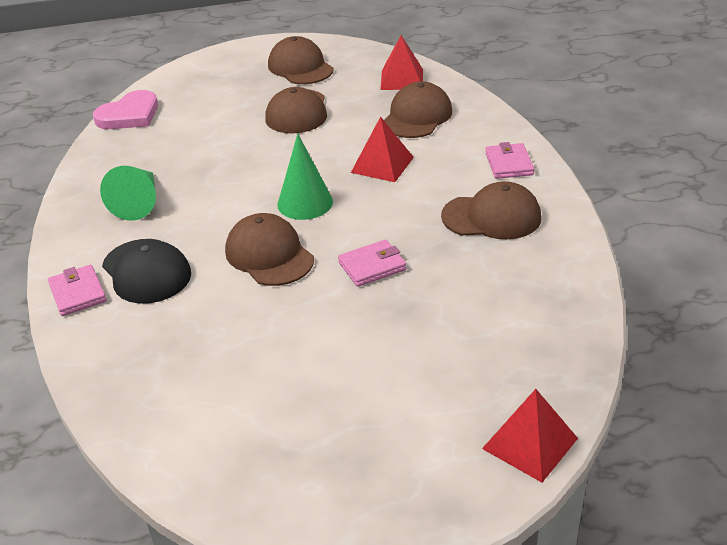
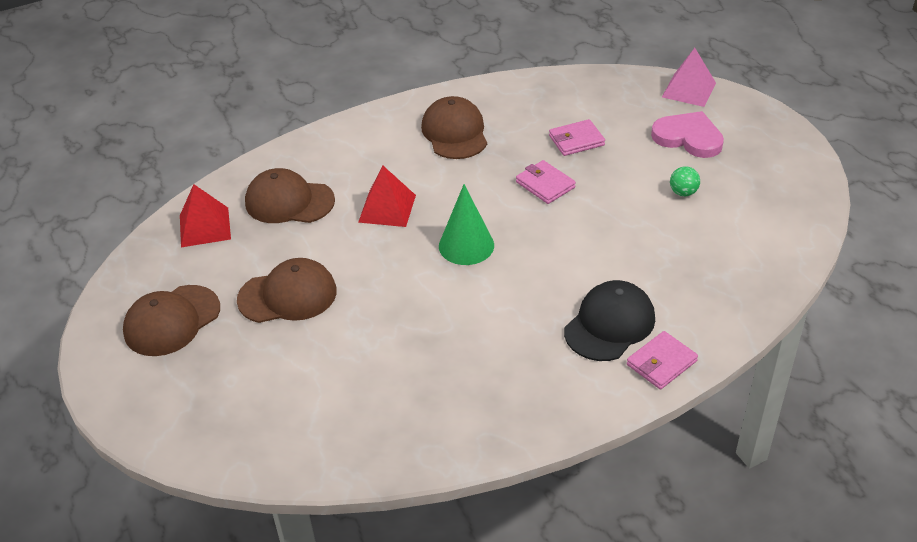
camera: 105 degrees left, 5 degrees up
(129, 115) = (311, 459): pink heart -> pink heart (688, 137)
(139, 202) = (502, 373): green cone -> none
(269, 255) = (553, 248): brown cap -> none
(306, 374) = (683, 192): none -> green ball
(509, 164) = (370, 133): pink wallet -> pink wallet (576, 140)
(529, 443) = (689, 90): red pyramid -> pink pyramid

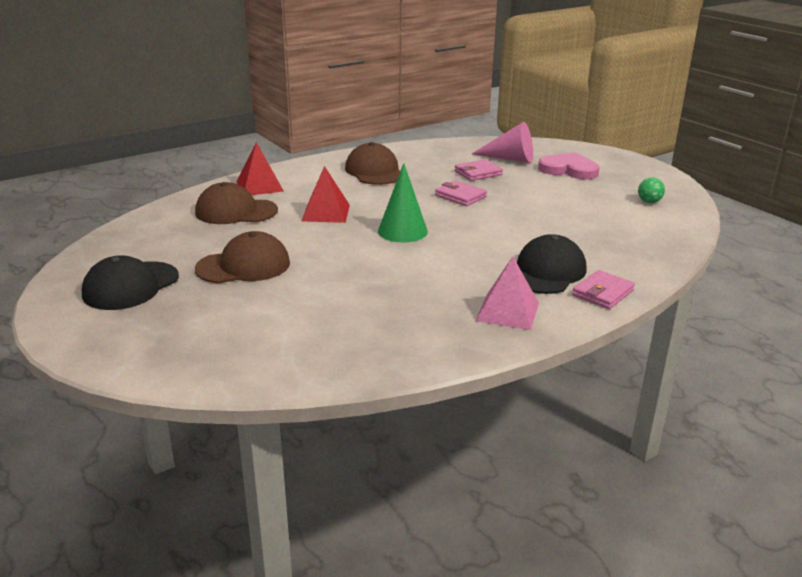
camera: 10 degrees left, 15 degrees down
(172, 321) = (131, 286): brown cap -> black cap
(204, 227) = (158, 228): red pyramid -> red pyramid (259, 186)
(622, 113) = (510, 159): none -> pink cone
(683, 192) = (577, 197): green ball -> green ball (649, 202)
(689, 90) = (558, 147): pink pyramid -> pink pyramid (507, 311)

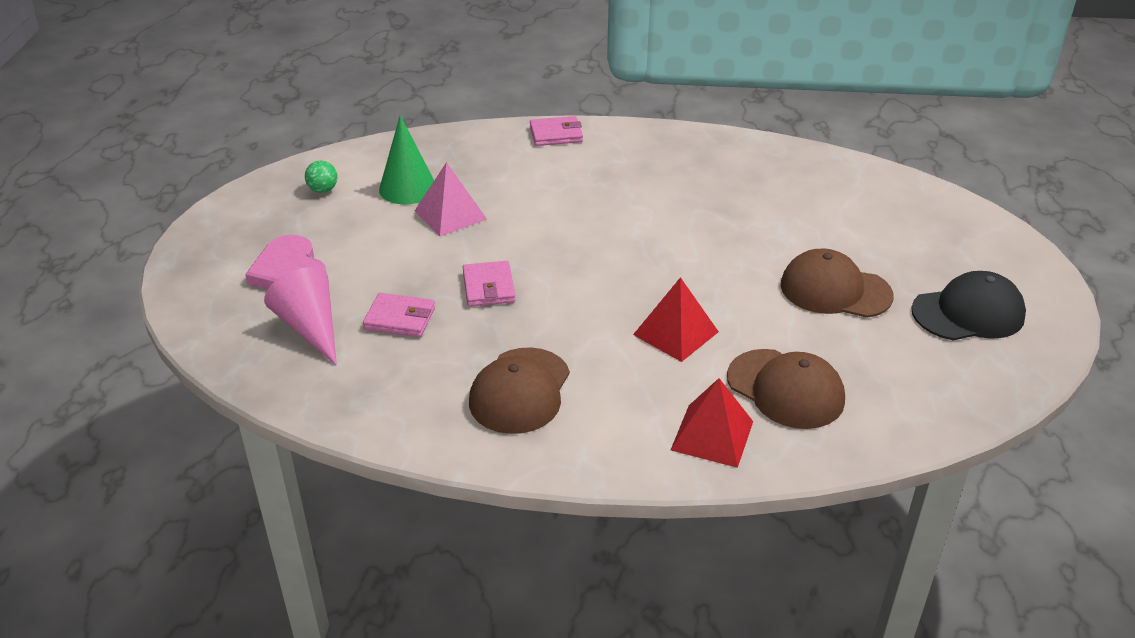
camera: 140 degrees left, 10 degrees up
(402, 231) = (625, 265): green cone -> green cone (407, 188)
(507, 311) = (651, 151): pink pyramid -> pink pyramid (450, 215)
(546, 272) = (565, 166): black cap -> none

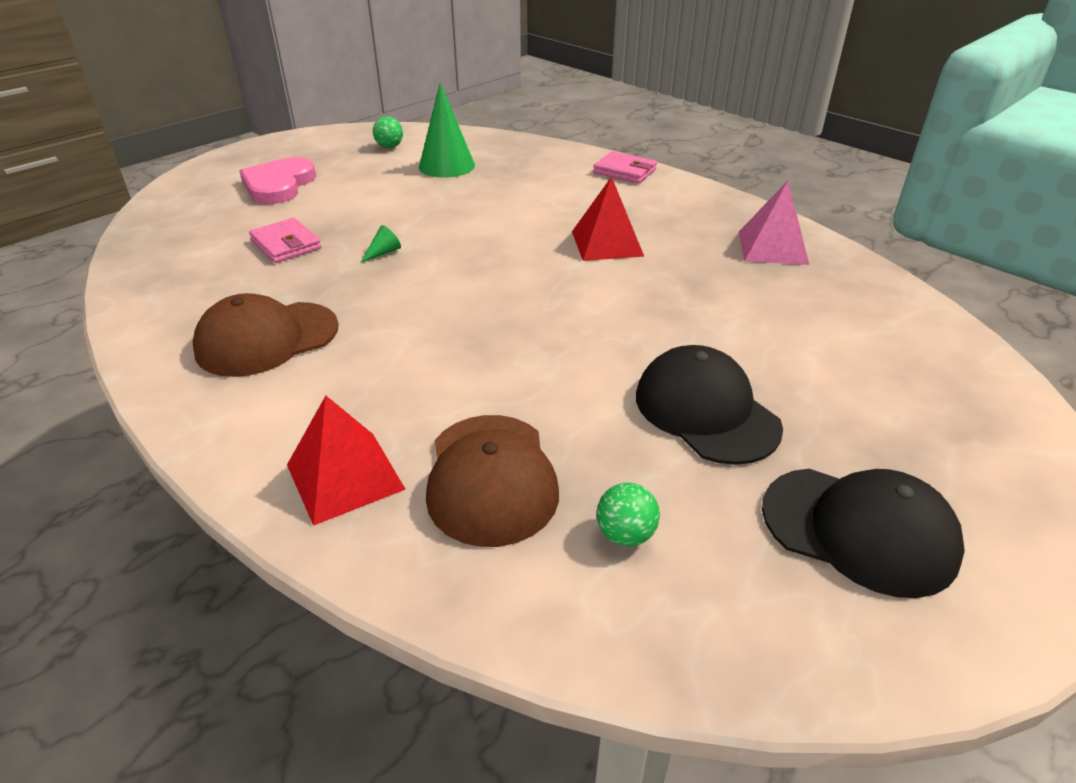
camera: 40 degrees right, 0 degrees up
(310, 327) = (224, 223): pink cone -> none
(450, 215) = (446, 193): pink pyramid -> pink pyramid (772, 247)
(488, 287) = (383, 252): pink wallet -> green cone
(676, 333) = (471, 363): red pyramid -> red pyramid (607, 243)
(835, 290) = (706, 411): brown cap -> black cap
(882, 376) = (625, 534): none -> green ball

